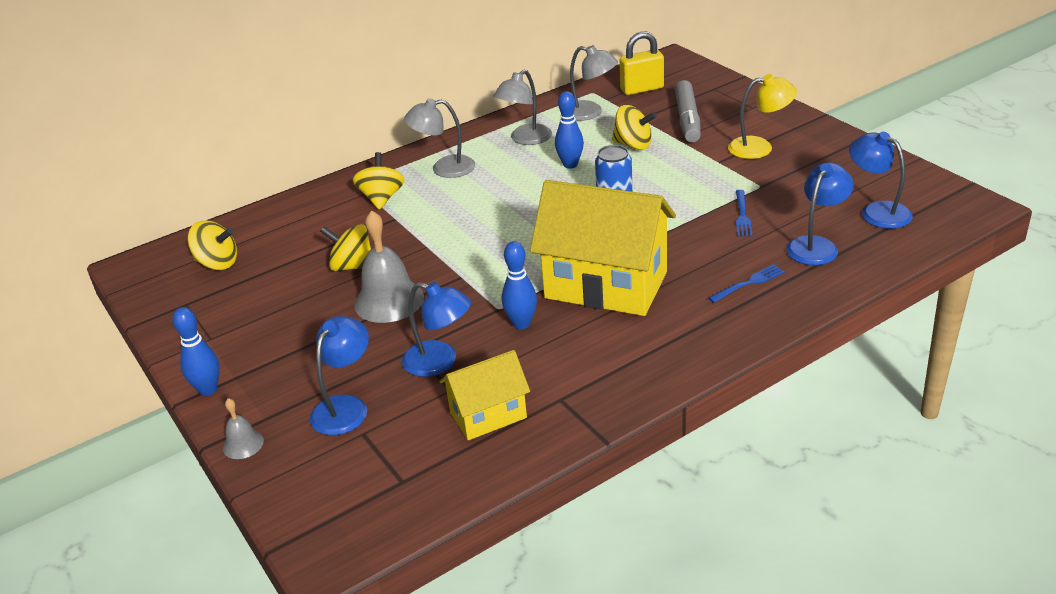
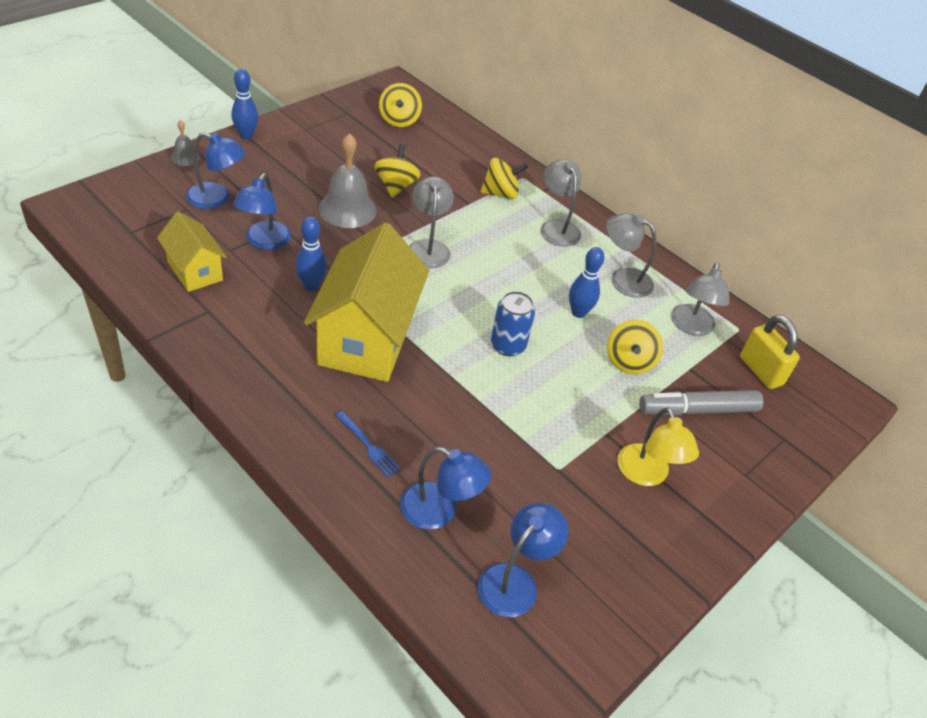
camera: 70 degrees right, 10 degrees up
(465, 245) = (428, 247): none -> grey lamp
(742, 215) = (495, 448): blue fork -> none

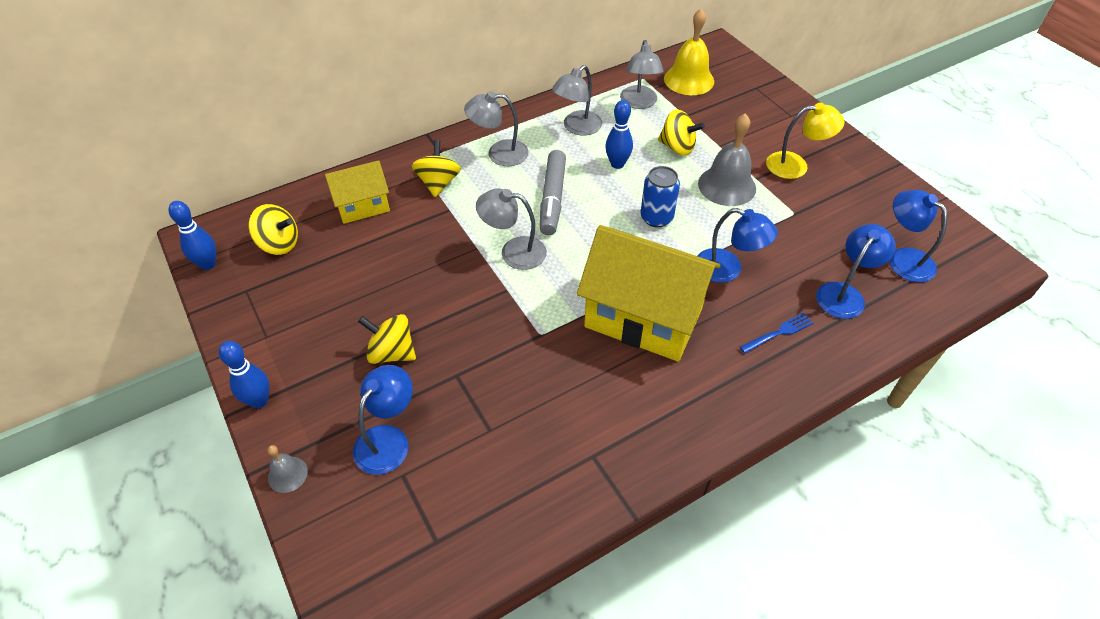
camera: 70 degrees left, 5 degrees up
(195, 271) = (523, 467): yellow house -> yellow house (363, 206)
(264, 242) = (481, 394): blue lamp -> blue lamp (727, 269)
(311, 285) = (561, 356): blue bowling pin -> blue bowling pin (208, 264)
(347, 209) = (437, 311): grey bell -> grey bell (727, 186)
(396, 186) = (406, 264): yellow spinning top -> yellow spinning top (392, 352)
(691, 327) = (639, 103): grey lamp -> grey lamp turned 60 degrees clockwise
(698, 410) = (730, 122): grey marker -> grey marker (552, 198)
(761, 371) = (689, 80): yellow padlock -> yellow bell

